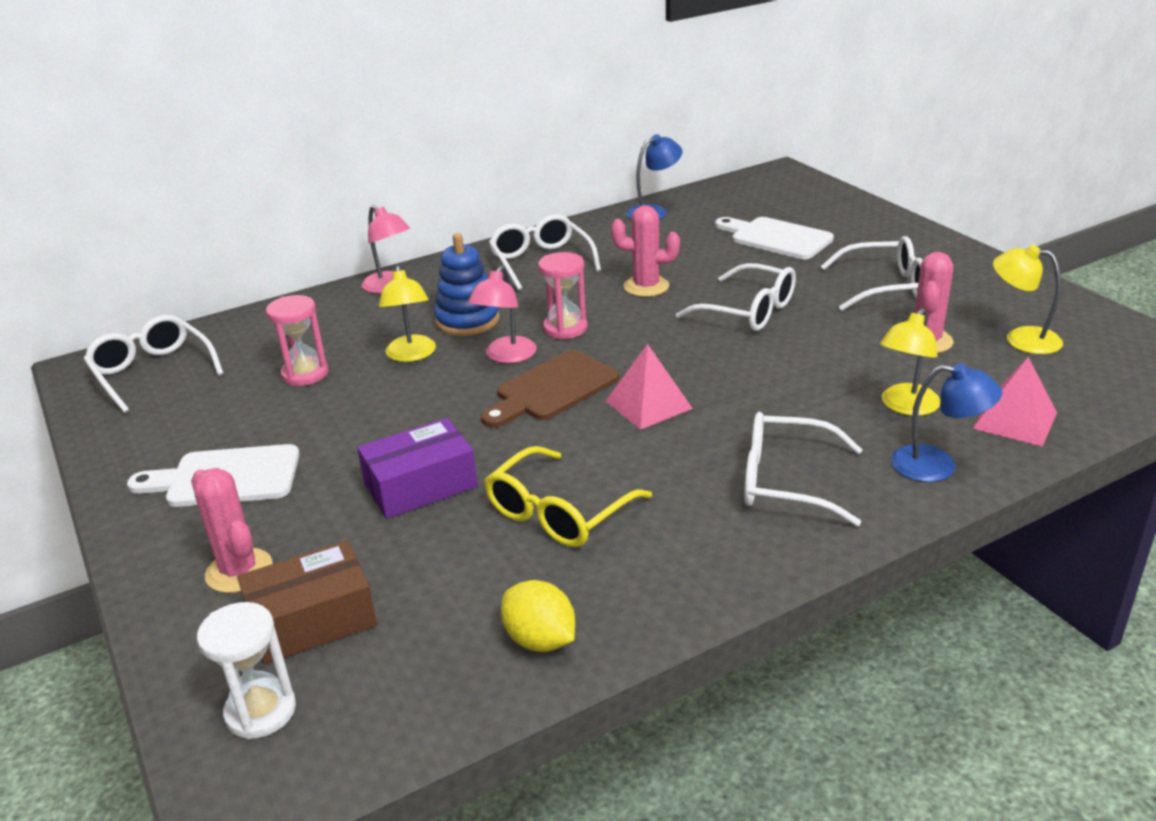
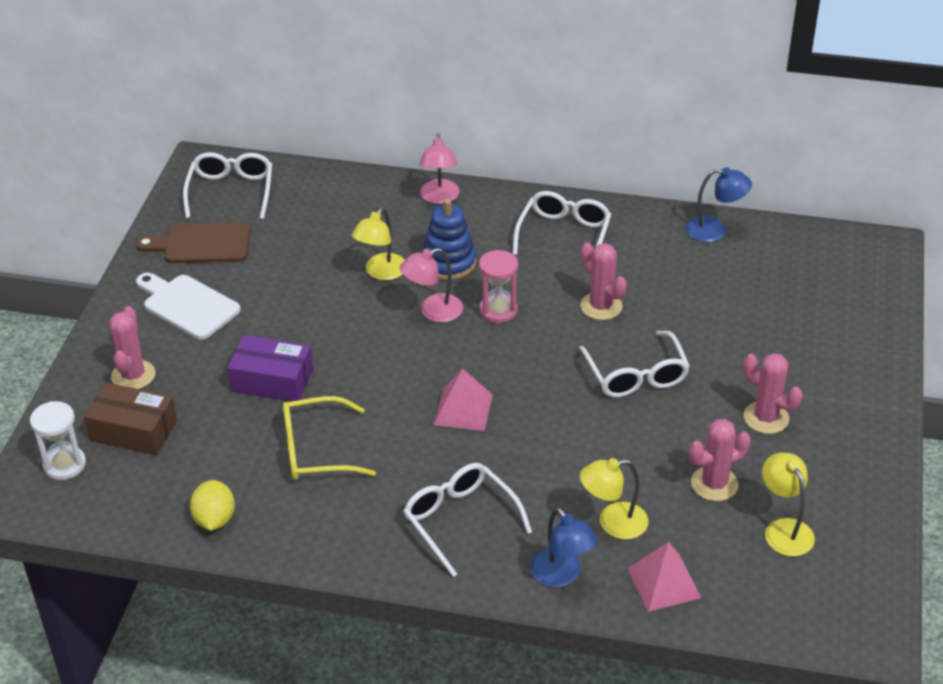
camera: 40 degrees right, 10 degrees up
(305, 374) = (306, 249): pink hourglass -> none
(552, 389) = (425, 358): brown cutting board -> brown cutting board (201, 244)
(776, 238) = (764, 318): white cutting board -> none
(883, 287) = (766, 418): white glasses -> pink cactus

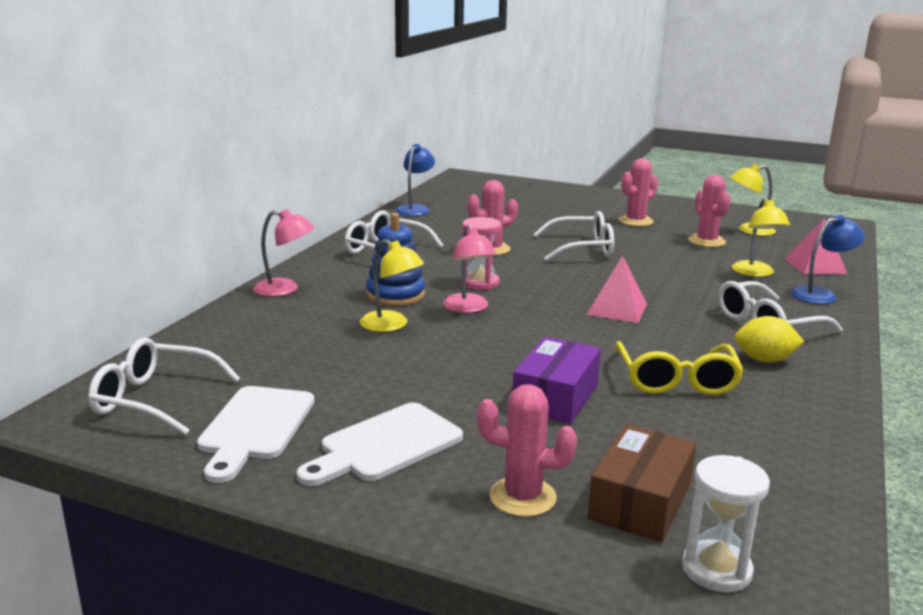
camera: 80 degrees left, 20 degrees down
(201, 244) = (255, 427): brown cutting board -> white cutting board
(214, 519) = (799, 448): yellow lemon -> yellow lemon (764, 360)

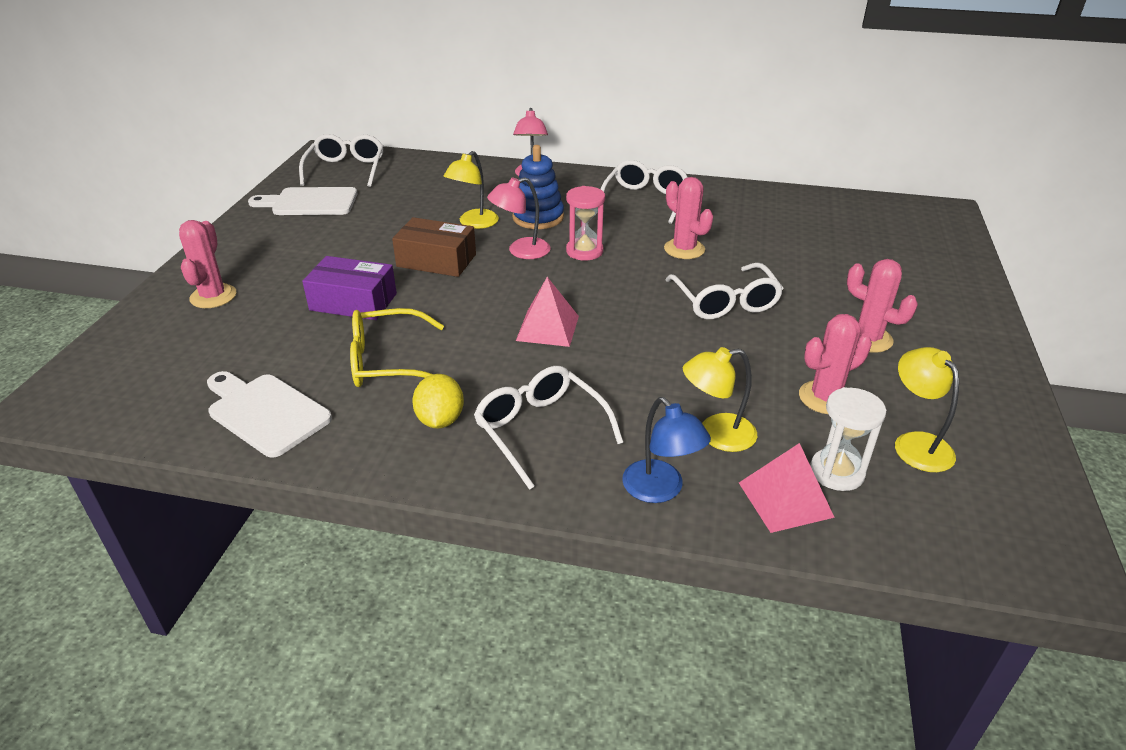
camera: 80 degrees right, 15 degrees up
(385, 445) = (284, 244): white cutting board -> white cutting board (265, 412)
(415, 209) = (784, 198): blue lamp -> none
(640, 501) = (197, 342): brown box -> brown box (436, 260)
(716, 569) = (112, 371): white hourglass -> white hourglass (837, 472)

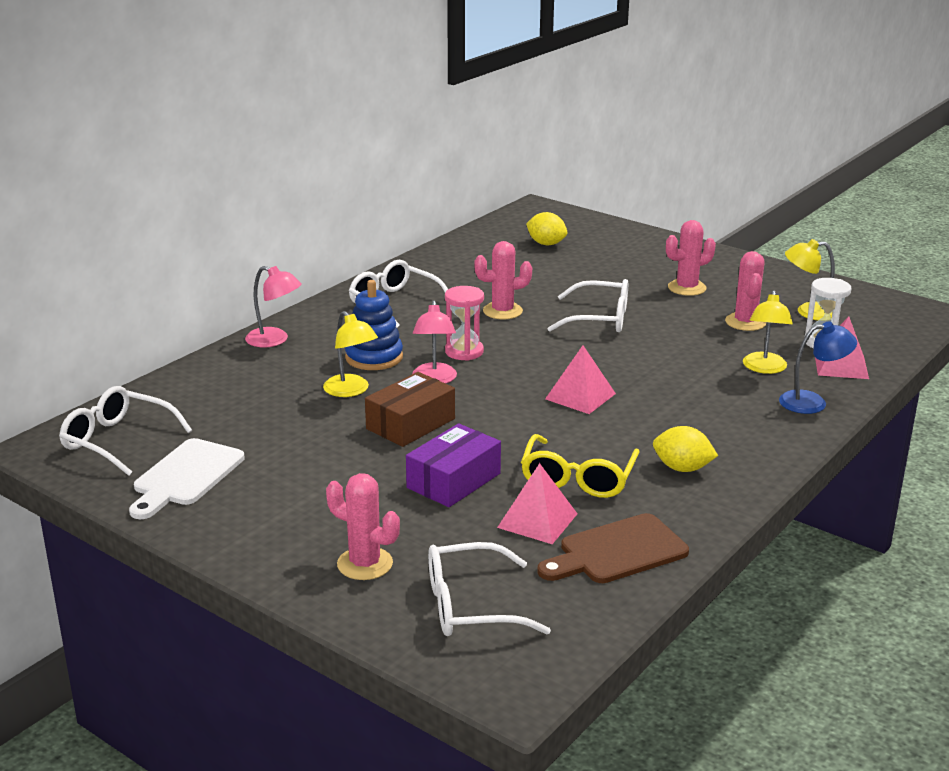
camera: 65 degrees left, 10 degrees down
(265, 412) = (617, 552): white cutting board -> brown cutting board
(304, 357) = (537, 520): none -> pink pyramid
(541, 431) = (722, 429): white glasses -> white glasses (472, 606)
(863, 235) = (546, 244): none -> yellow lemon

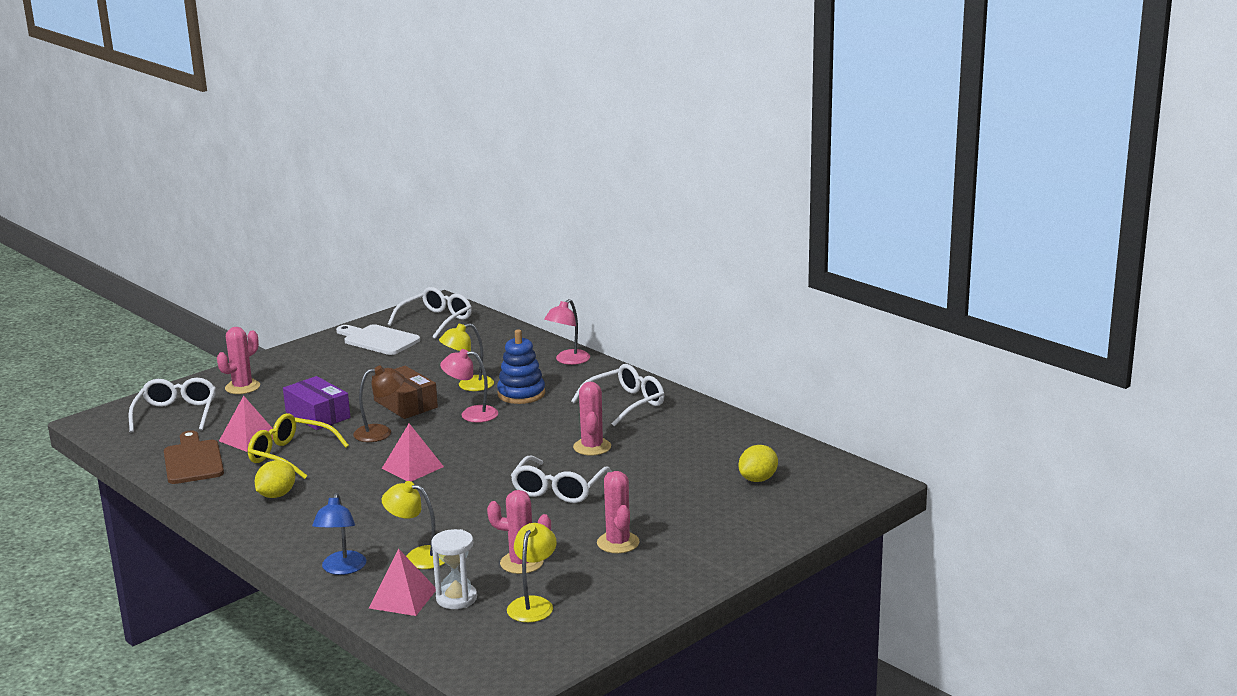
camera: 100 degrees right, 5 degrees down
(464, 352) = (516, 427): pink hourglass -> none
(496, 428) = (381, 432): none -> brown lamp

